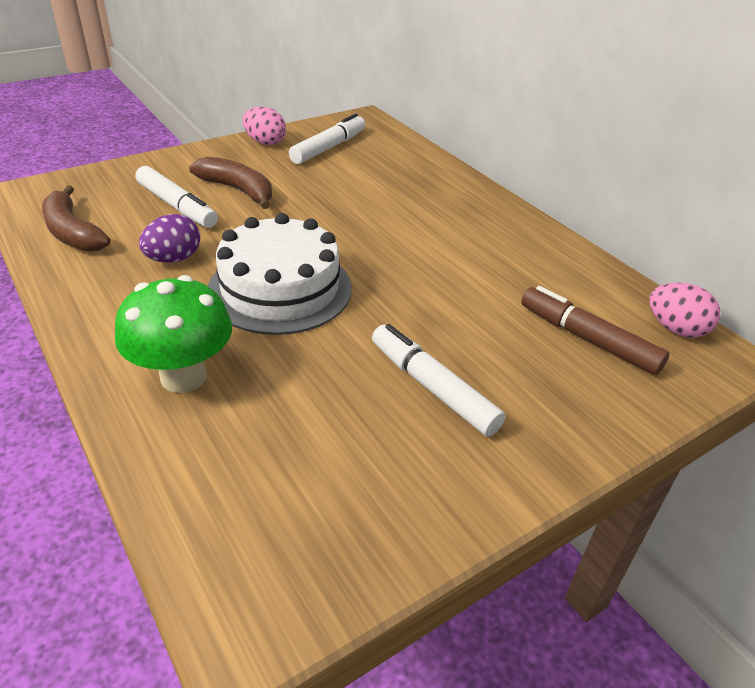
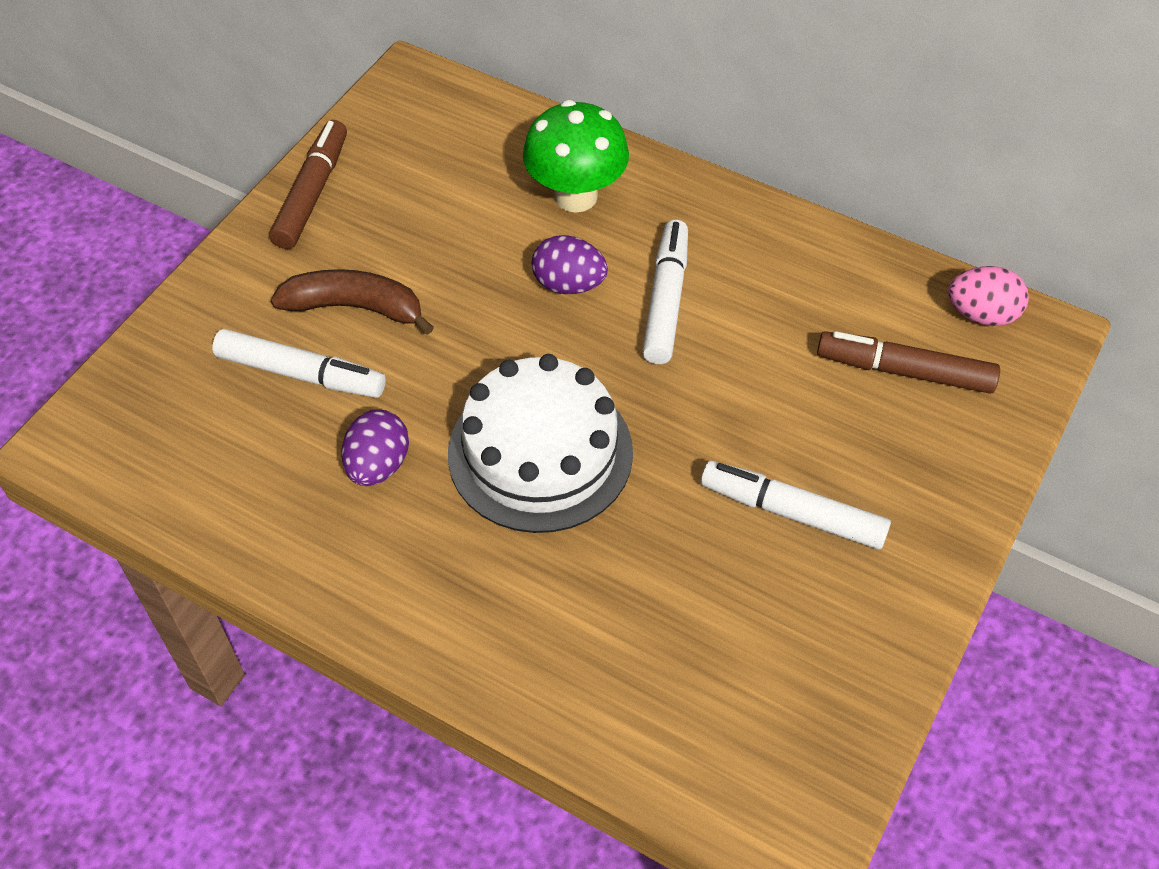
camera: 25 degrees left, 15 degrees up
(72, 232) = (209, 482): brown banana -> none
(183, 377) = (536, 625): green mushroom -> green mushroom (576, 196)
(265, 142) = (312, 193): pink egg -> brown marker
(328, 148) = (408, 167): white marker -> white marker (666, 300)
(376, 220) = (569, 284): none -> purple egg

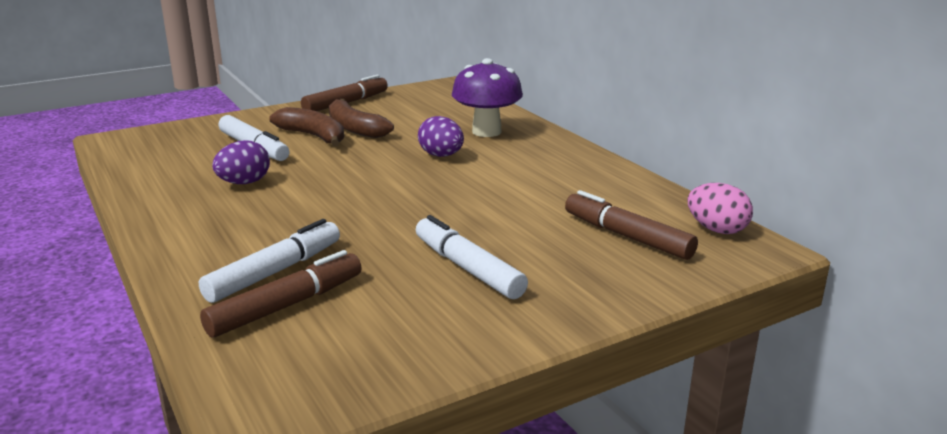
camera: 30 degrees right, 30 degrees down
(392, 261) = (354, 128): none -> brown banana
(540, 452) = (339, 202): white cake -> none
(576, 196) = (486, 132): green mushroom -> purple mushroom
(666, 300) = (493, 173): white marker -> white marker (275, 272)
(668, 674) = (286, 306): none -> brown marker

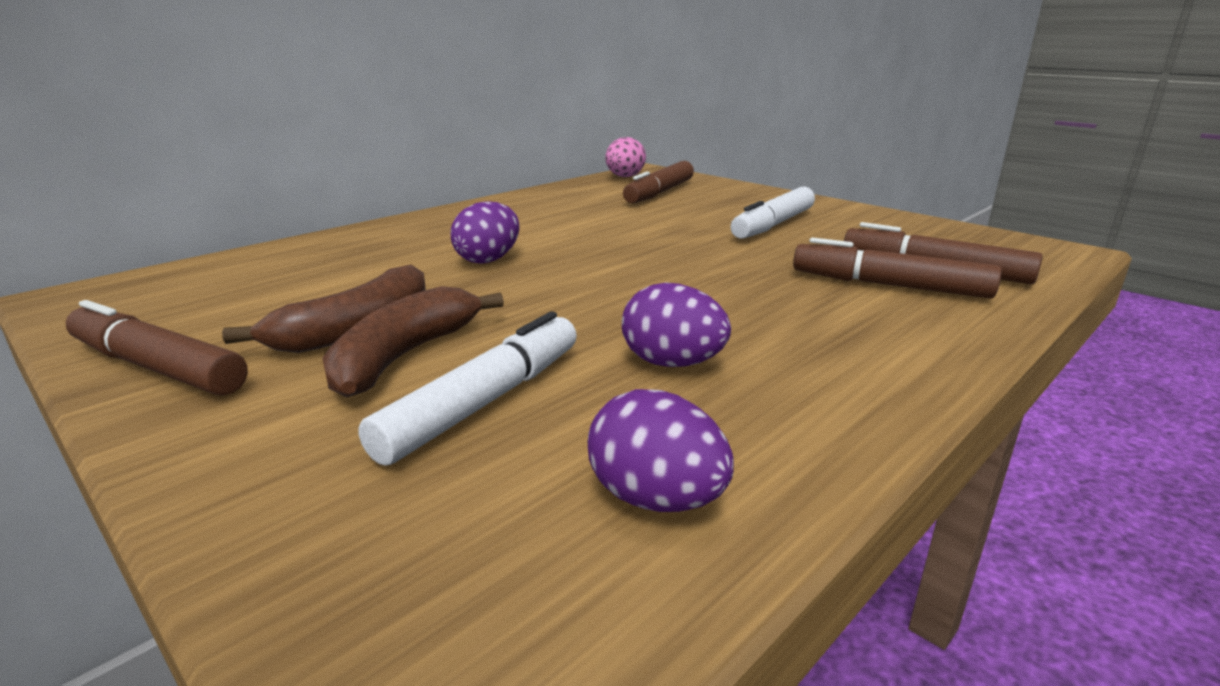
camera: 105 degrees left, 0 degrees up
(156, 166) = (656, 499): none -> purple egg
(275, 272) = (889, 285): white marker -> brown marker
(486, 132) = (383, 248): purple mushroom -> none

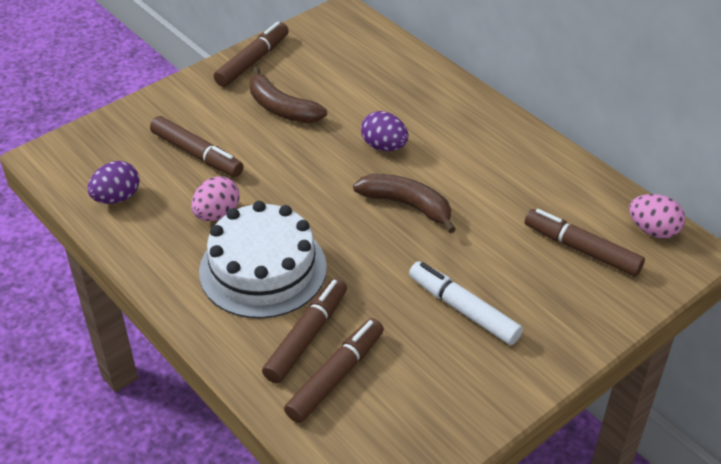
camera: 95 degrees right, 20 degrees up
(404, 356) = (247, 127): brown banana -> brown banana (407, 205)
(484, 402) = (197, 154): white marker -> brown marker
(672, 363) = (217, 214): purple egg -> pink egg
(786, 317) = (263, 269): none -> white cake

